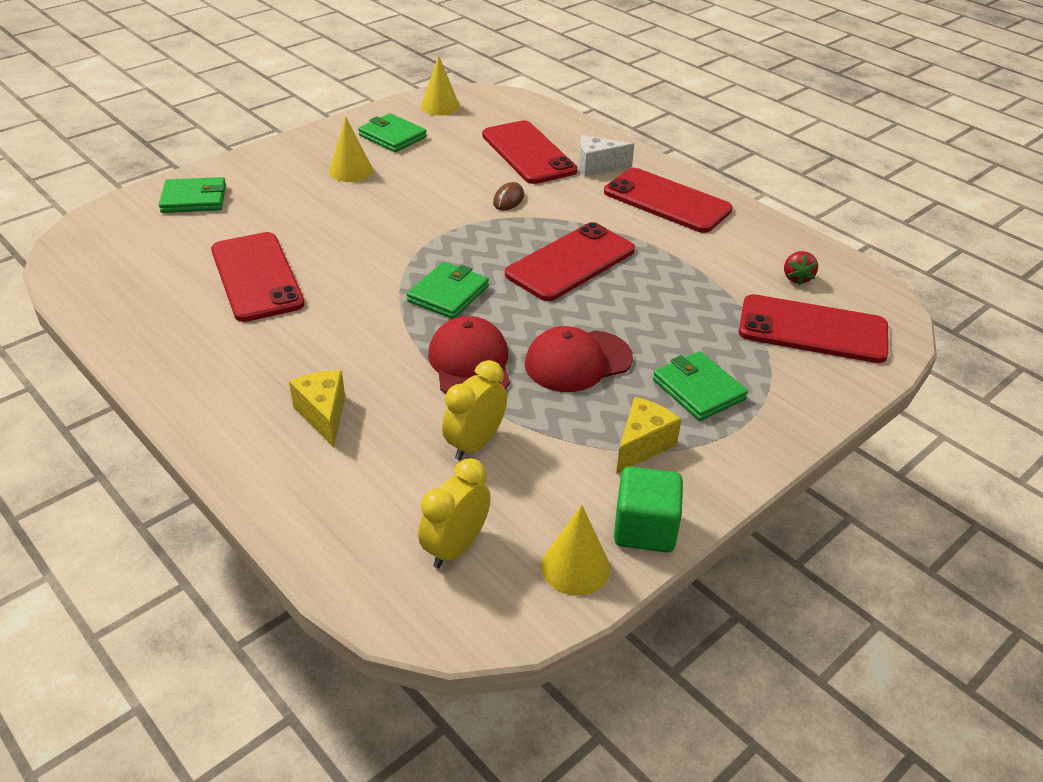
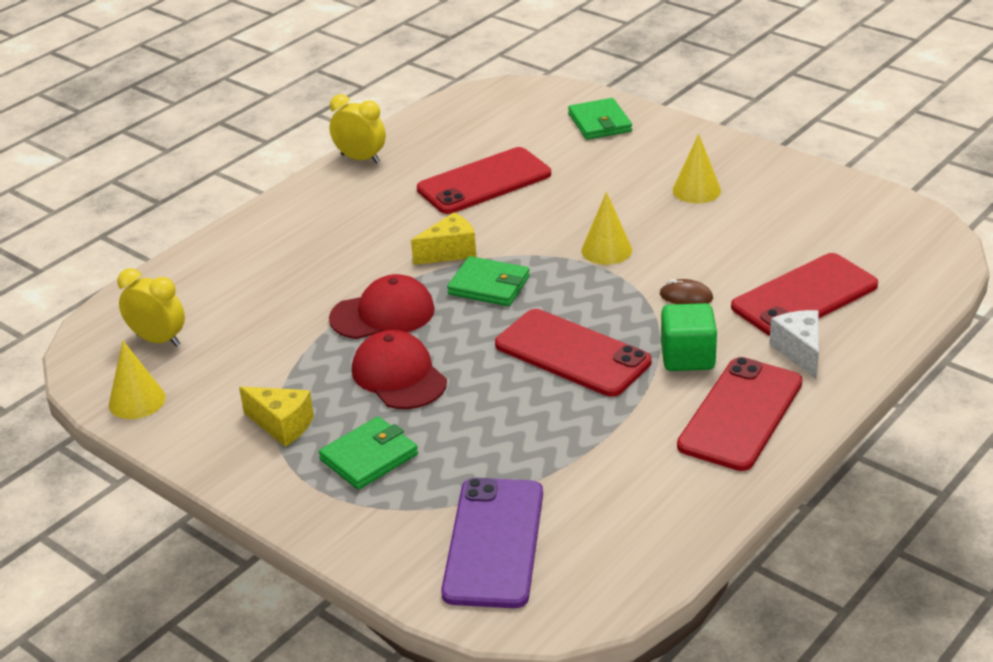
camera: 85 degrees right, 5 degrees down
(323, 415) = (302, 253): yellow cheese -> yellow cheese (450, 252)
(392, 136) = (788, 200): green wallet -> none
(440, 106) = (885, 218): yellow cone -> yellow cone (606, 250)
(475, 444) = (275, 332): yellow clock -> yellow clock (360, 159)
(644, 529) = (177, 434): green cube -> green cube (687, 357)
(797, 278) = (601, 530): red strawberry -> none
(812, 330) = (493, 542): red phone -> purple phone

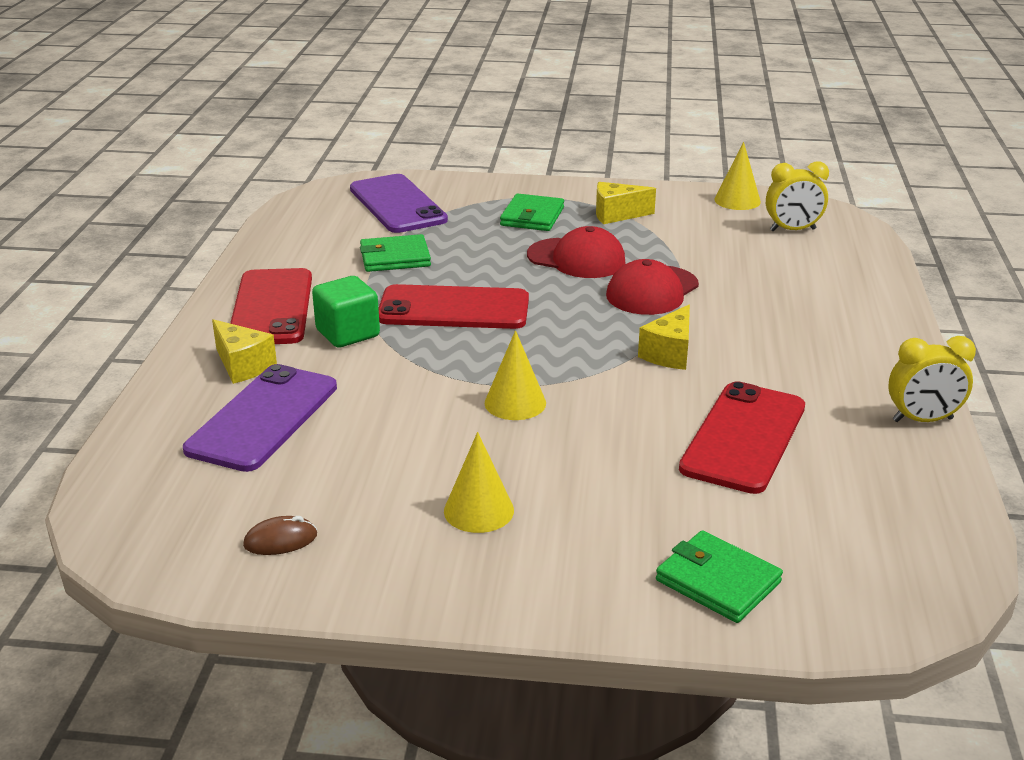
camera: 145 degrees right, 5 degrees down
(489, 285) = (592, 337): green wallet -> green wallet (395, 257)
(686, 296) = (389, 382): brown mouse -> brown mouse (280, 540)
(799, 352) = (243, 366): white cheese -> yellow cheese
(804, 296) = (263, 418): red phone -> purple phone

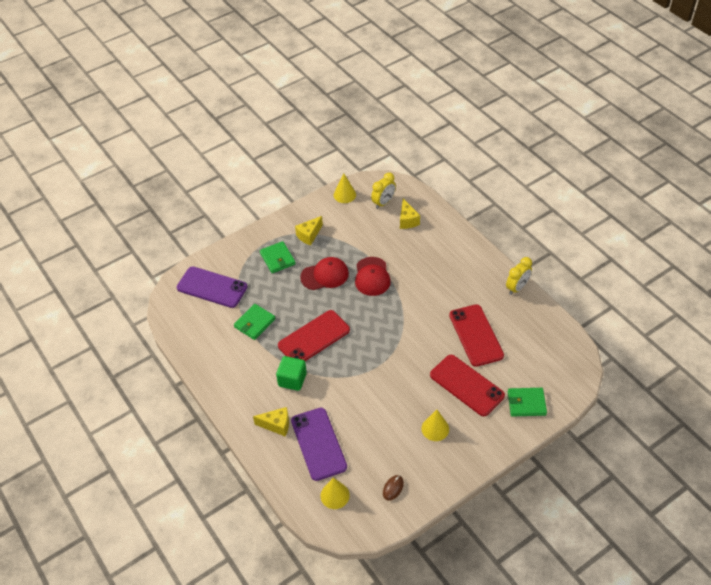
camera: 40 degrees left, 20 degrees up
(272, 308) = (245, 387): red phone -> red phone (467, 385)
(515, 403) = (391, 372): yellow cone -> yellow cone (335, 495)
(669, 354) = (413, 309): yellow cheese -> yellow cheese (407, 220)

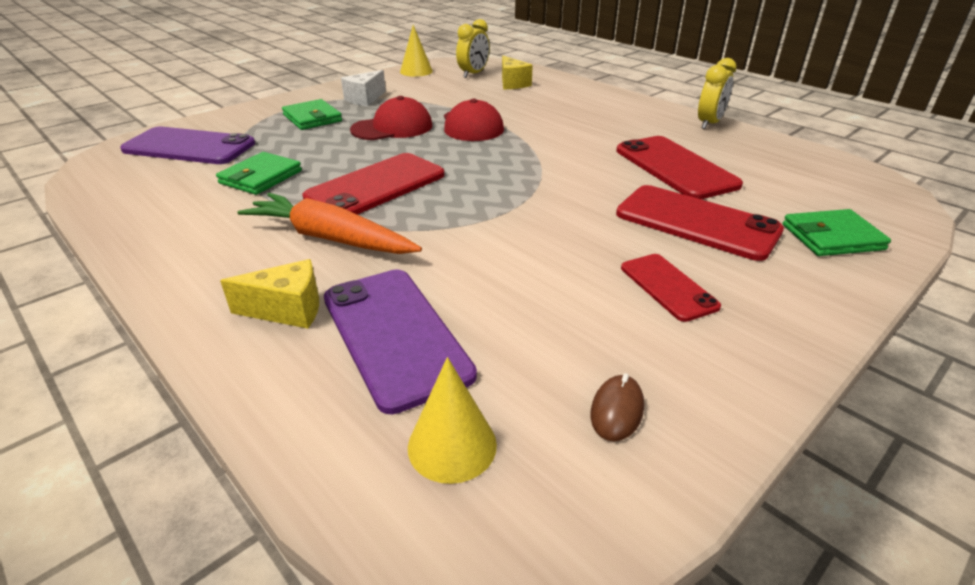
camera: 10 degrees left, 15 degrees down
(292, 380) = (331, 239): green cube -> orange carrot
(309, 235) = (365, 99): yellow cheese -> white cheese
(435, 428) = (668, 287): yellow cone -> red phone

